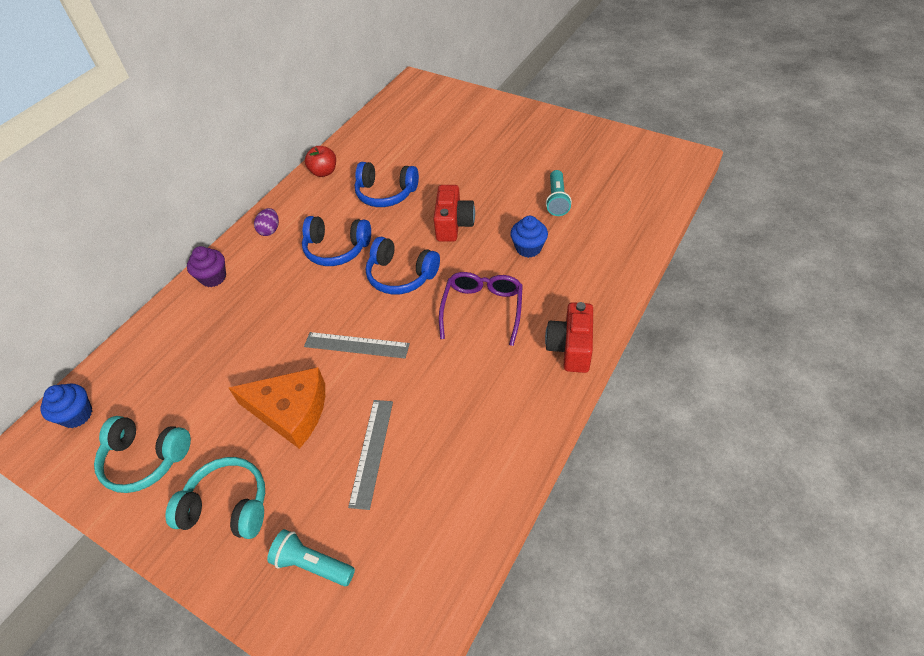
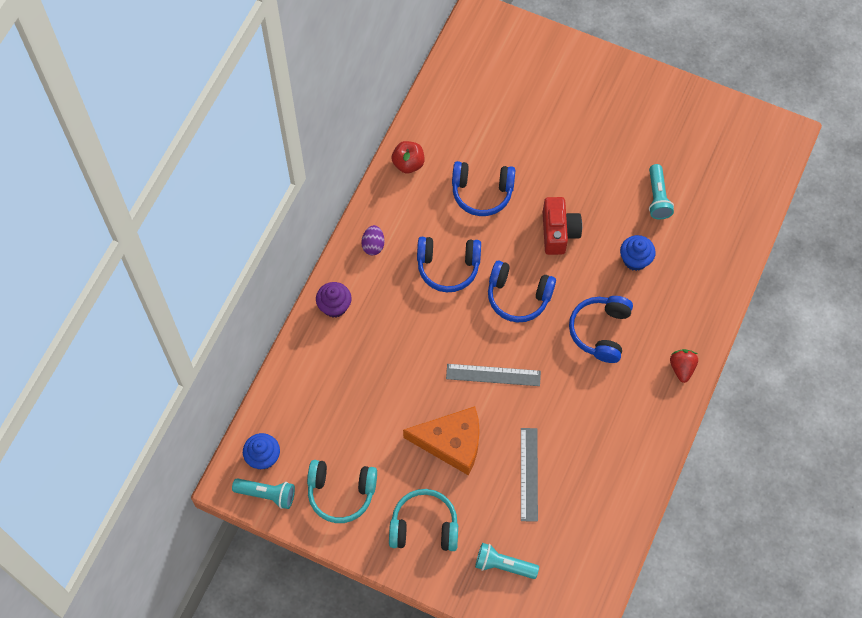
camera: 10 degrees left, 15 degrees up
(62, 456) = (267, 494): none -> turquoise flashlight
(482, 309) = (600, 331): purple glasses -> blue headphones
(570, 348) = (682, 368): red camera -> red strawberry

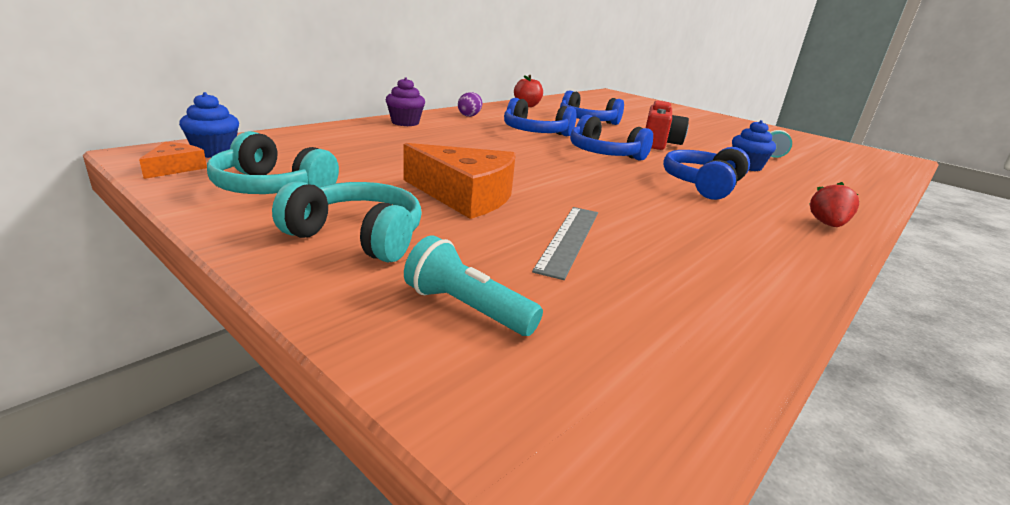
camera: 15 degrees right, 40 degrees down
(267, 494) = (175, 168): turquoise flashlight -> orange cheese
(493, 375) = (553, 176): grey ruler -> none

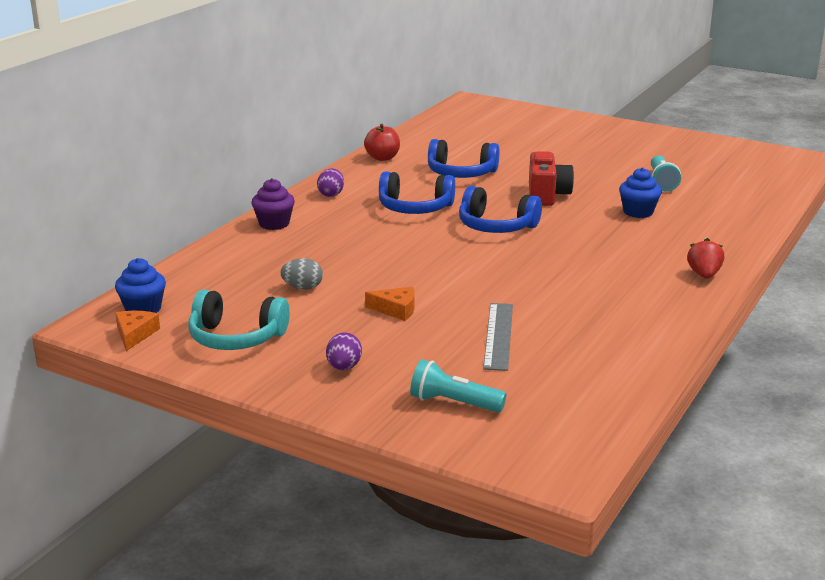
camera: 10 degrees left, 0 degrees up
(358, 237) = (344, 367): turquoise headphones -> purple egg
(385, 163) = (302, 288): none -> grey egg
(465, 195) = (396, 310): orange cheese -> orange cheese, size x0.49
(703, 185) = (597, 249): blue headphones -> none

